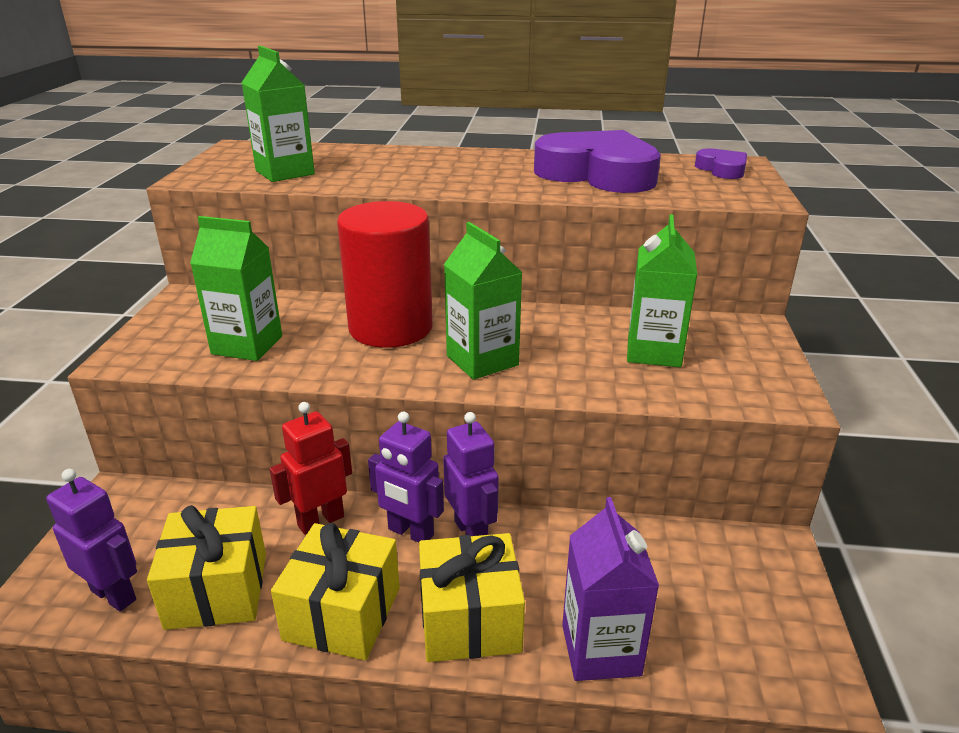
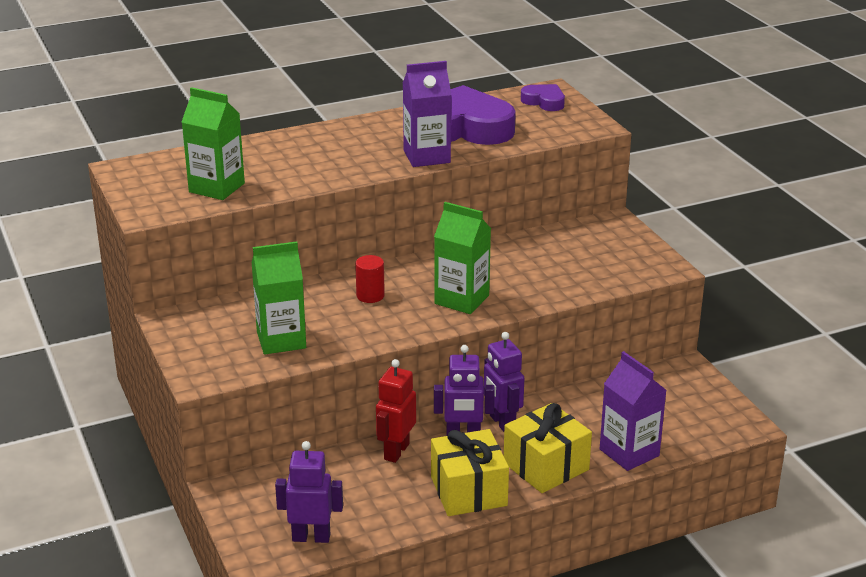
camera: 30 degrees left, 0 degrees up
(217, 590) = (376, 510): yellow gift -> none
(390, 328) = (370, 296): red cylinder -> red cylinder, size x0.41
(471, 532) = (502, 423): purple robot -> purple robot turned 150 degrees counterclockwise
(526, 188) = (426, 156): none -> purple carton
(654, 352) = (565, 259): green carton -> none

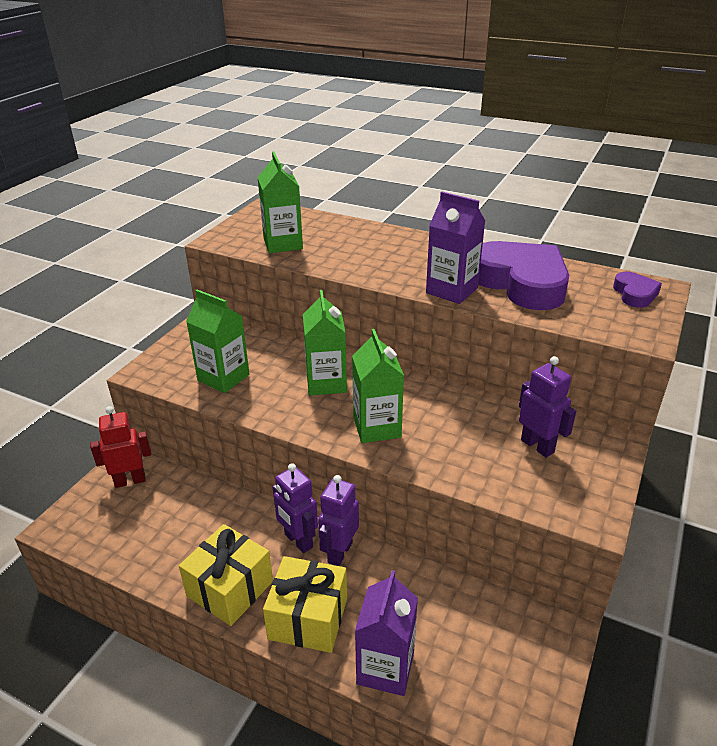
camera: 50 degrees right, 5 degrees up
(311, 537) = (103, 534): purple robot -> purple robot (537, 446)
(370, 296) = (326, 383): red cylinder -> green carton
(396, 451) = (243, 515): red robot -> red robot (130, 480)

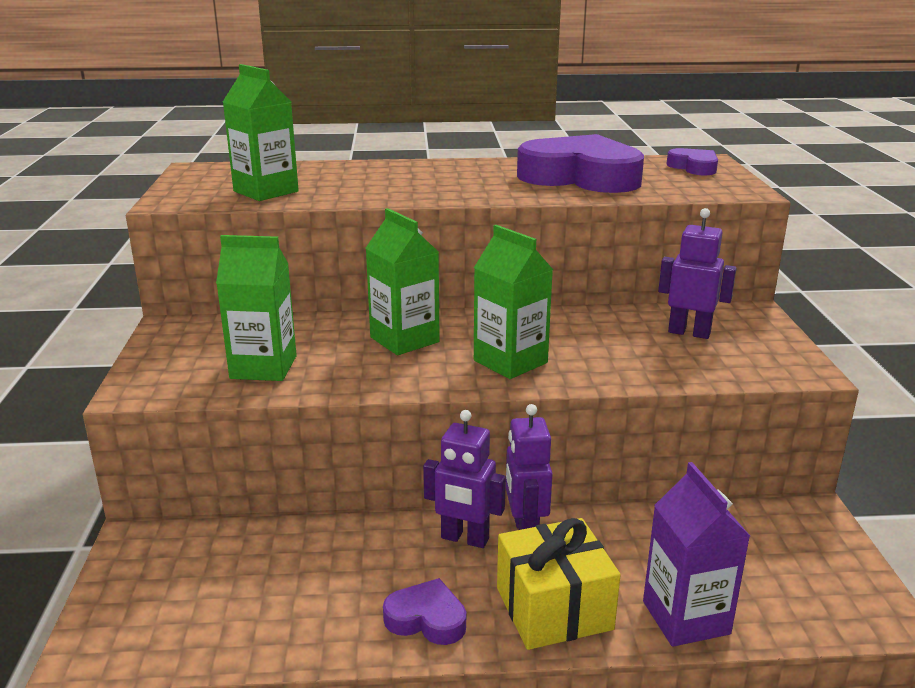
camera: 30 degrees left, 10 degrees down
(130, 480) = (162, 558): red robot -> none
(230, 588) = (426, 619): yellow gift -> purple heart
(452, 290) = (520, 193): purple carton -> none

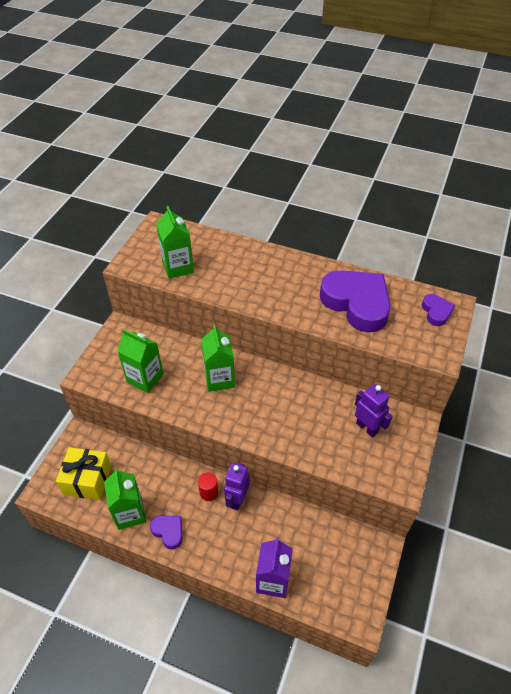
camera: 25 degrees right, 25 degrees up
(464, 539) = (209, 492): purple robot -> red cylinder
(510, 362) = (258, 418): green carton -> green carton (130, 513)
(554, 608) = (221, 549): yellow gift -> yellow gift (87, 480)

